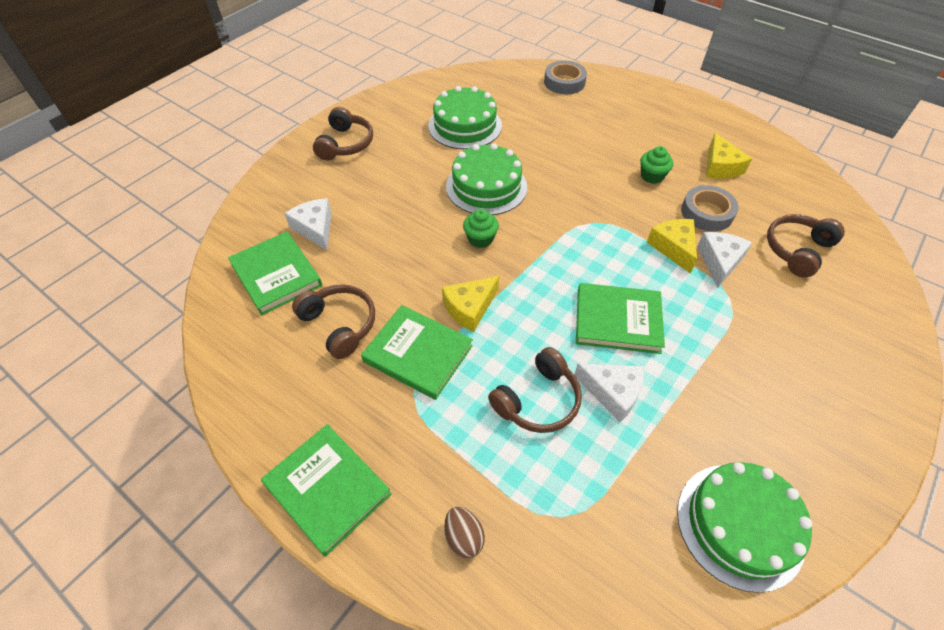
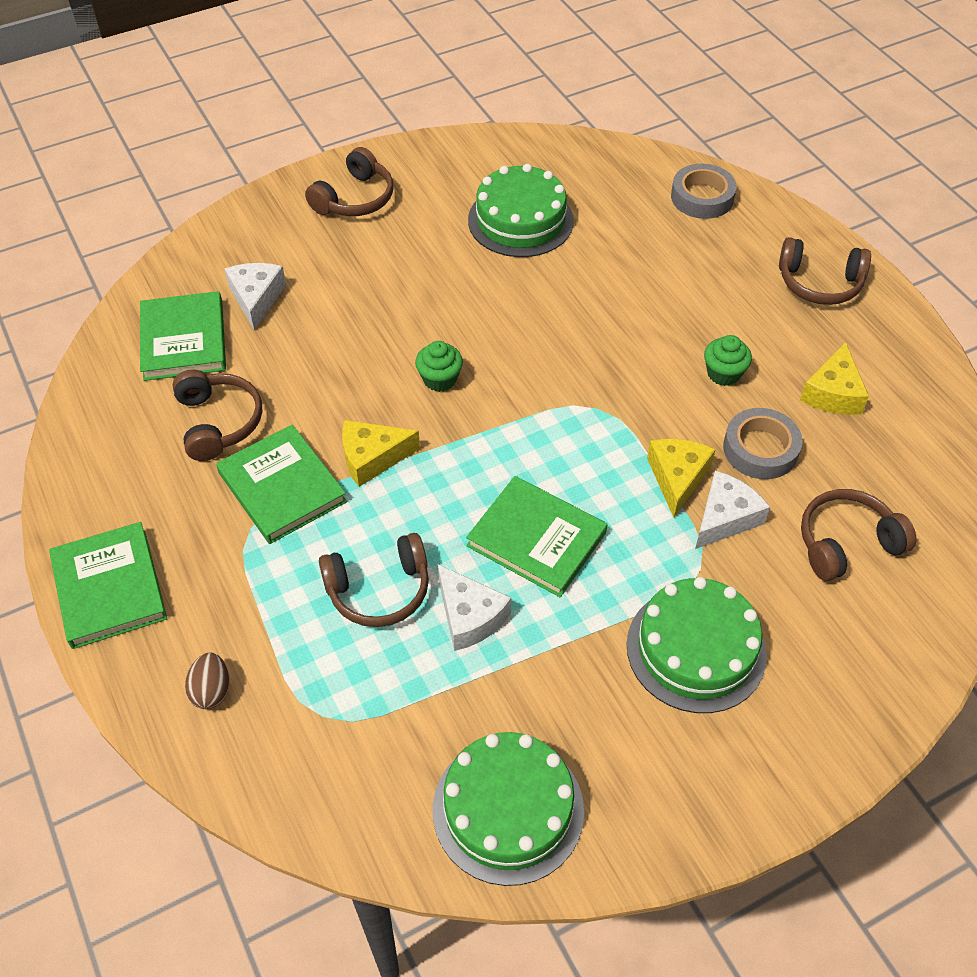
camera: 25 degrees right, 0 degrees up
(486, 186) = (492, 314): green cake -> green cake (696, 649)
(665, 109) = (819, 283): none -> brown headphones

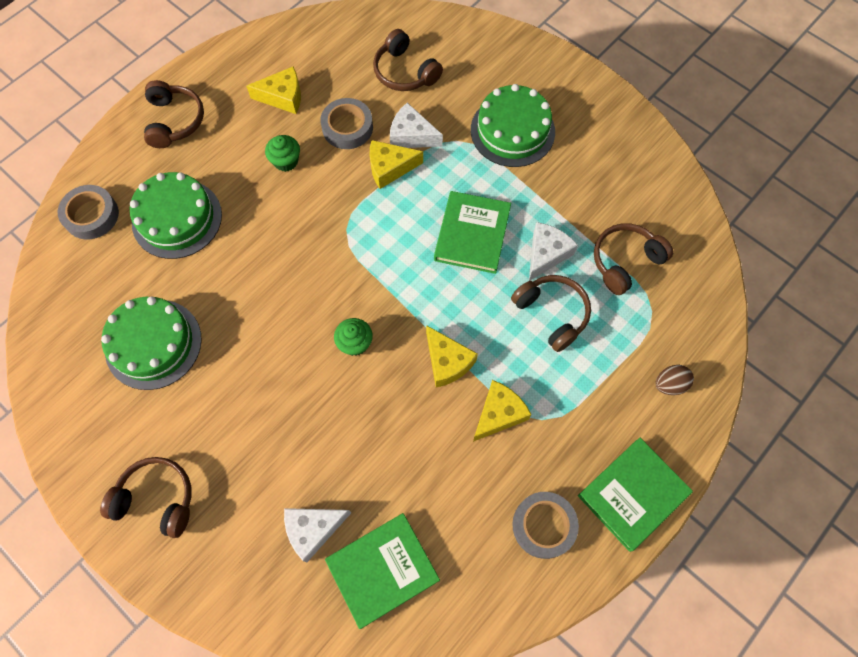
camera: 110 degrees left, 15 degrees up
(135, 487) = (543, 525): none -> grey tape
(218, 422) = (458, 492): brown headphones -> brown headphones (625, 261)
(282, 487) = (498, 414): green book -> yellow cheese
(508, 809) = (654, 195): green cake -> green cake (177, 218)

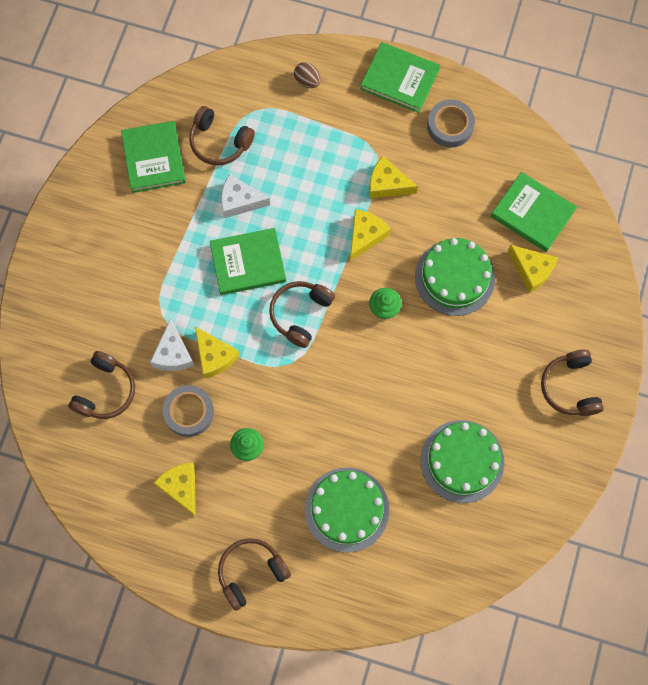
camera: 115 degrees left, 5 degrees up
(91, 215) = (379, 586): grey tape -> none
(313, 529) = (531, 270): white cheese -> yellow cheese
(512, 131) = (131, 272): green cake -> green cake (454, 277)
(552, 314) = (290, 178): brown headphones -> brown headphones (300, 314)
(631, 194) = (154, 158): none -> green book

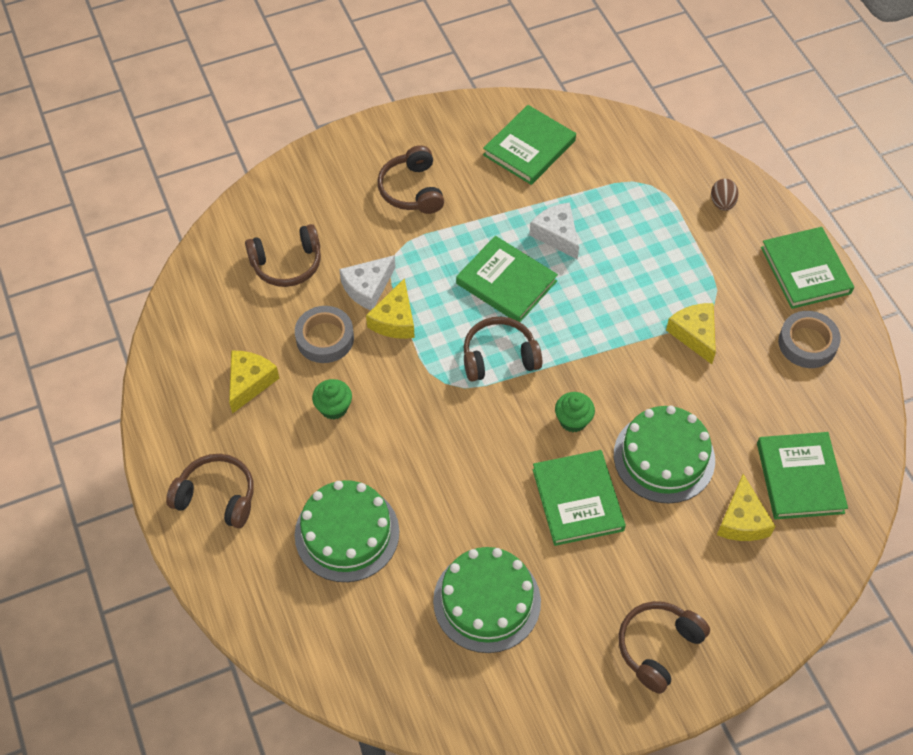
camera: 50 degrees right, 15 degrees down
(219, 142) = (594, 182): brown headphones -> brown headphones (412, 190)
(365, 236) = (627, 353): yellow cheese -> none
(440, 352) = (577, 500): none -> green book

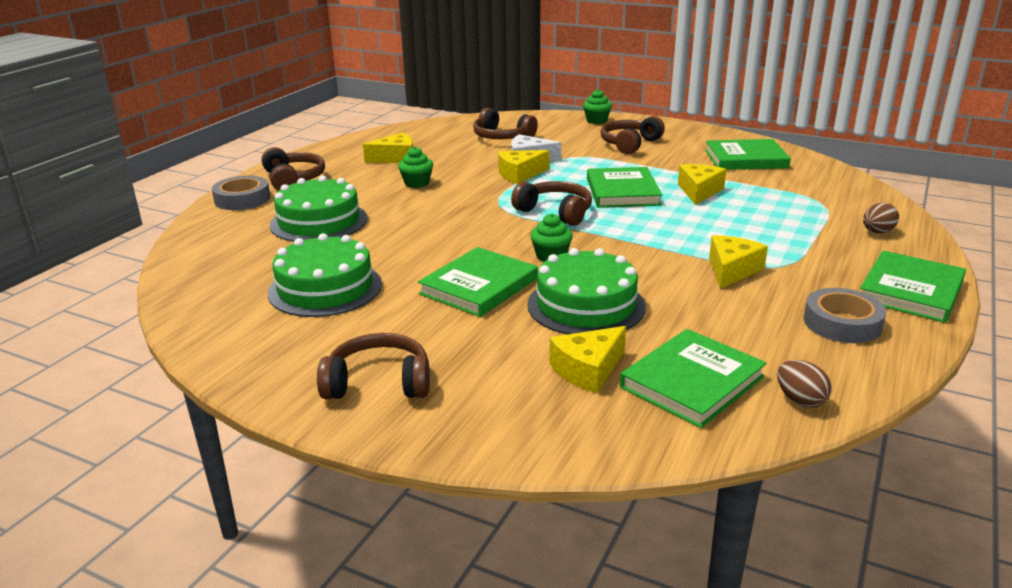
camera: 50 degrees right, 30 degrees down
(325, 338) = (466, 163): grey tape -> grey tape (242, 199)
(327, 163) = (596, 121): none -> green cupcake
(557, 235) = (699, 191): white cheese -> yellow cheese
(859, 443) = (800, 400): none -> brown egg

